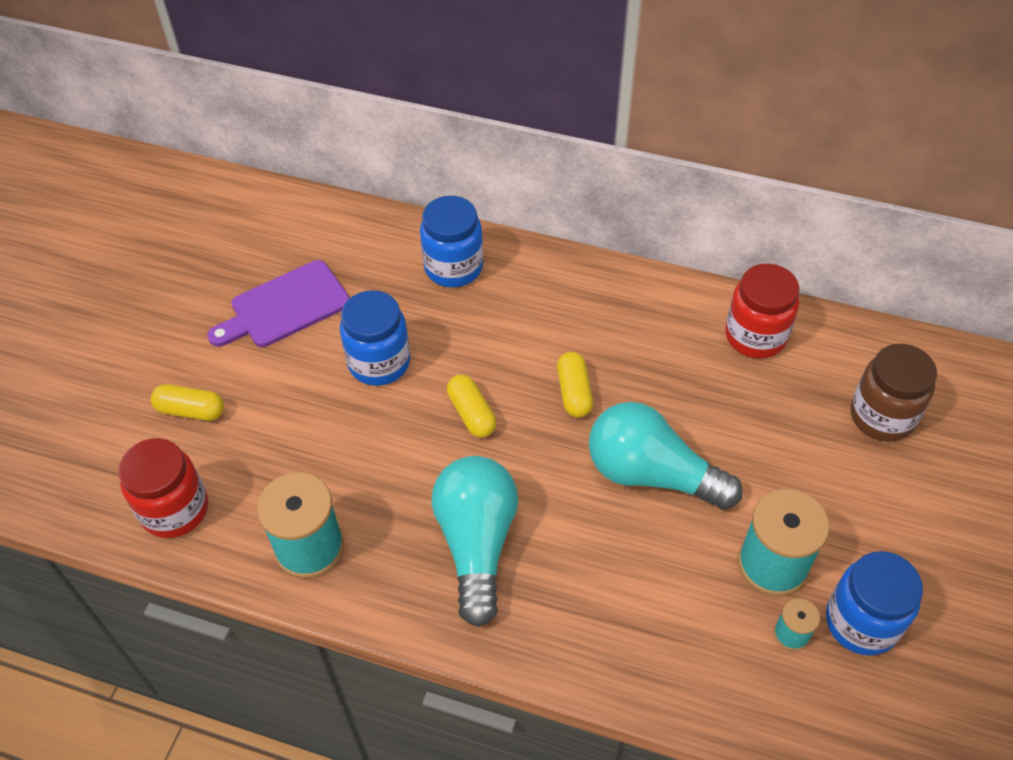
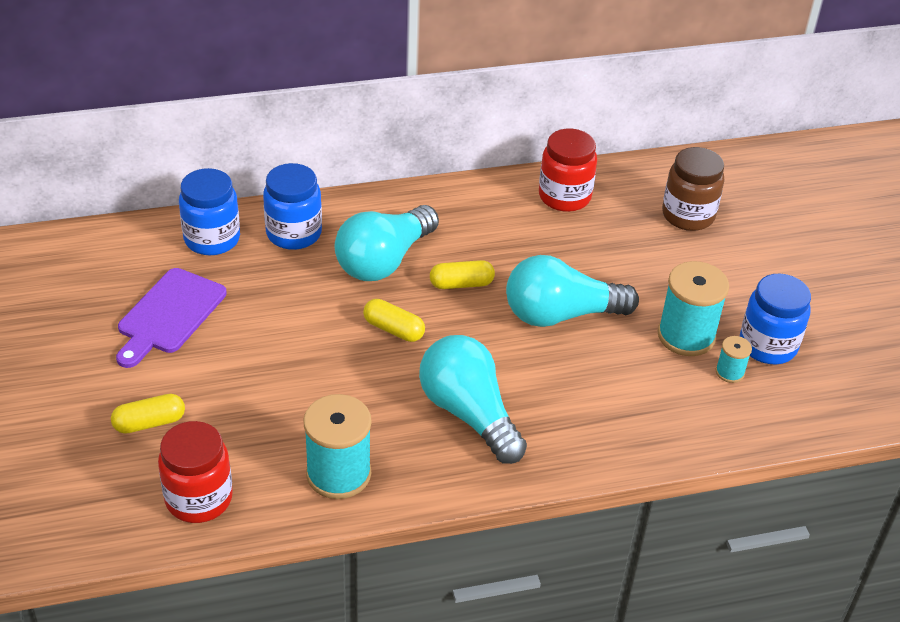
camera: 35 degrees left, 10 degrees down
(379, 362) = (287, 324): blue jar -> blue jar (212, 239)
(516, 333) = (384, 260): none -> turquoise light bulb
(574, 392) = (461, 284): yellow capsule -> yellow capsule turned 60 degrees counterclockwise

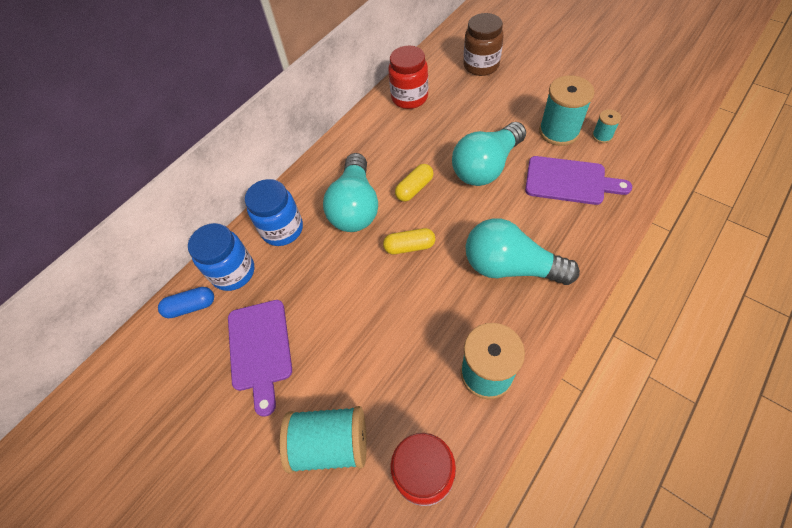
camera: 30 degrees left, 15 degrees up
(148, 242) = (191, 307): none -> blue capsule
(149, 423) = (330, 443): yellow capsule -> turquoise spool
(632, 387) = (569, 181): none -> purple cutting board
(767, 345) = (600, 108): blue jar -> none

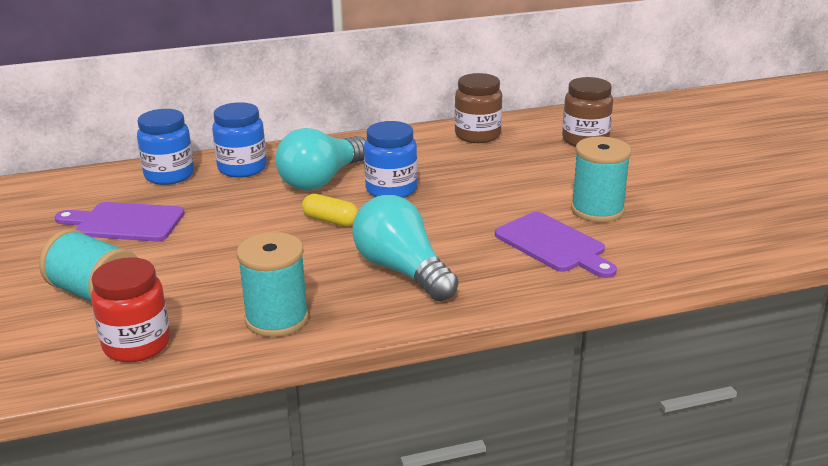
camera: 30 degrees right, 30 degrees down
(191, 307) = (112, 180): blue capsule -> none
(260, 349) = (125, 223): purple cutting board -> purple cutting board turned 75 degrees clockwise
(409, 97) = (477, 135): red jar -> brown jar
(414, 188) = (391, 190): yellow capsule -> blue jar
(486, 167) = (482, 203): turquoise light bulb -> none
(602, 136) = (642, 230): turquoise spool -> none

